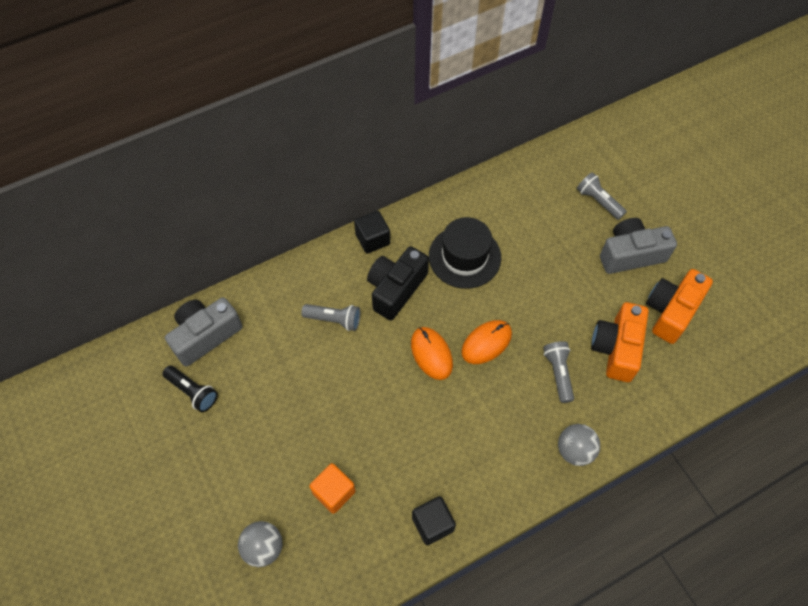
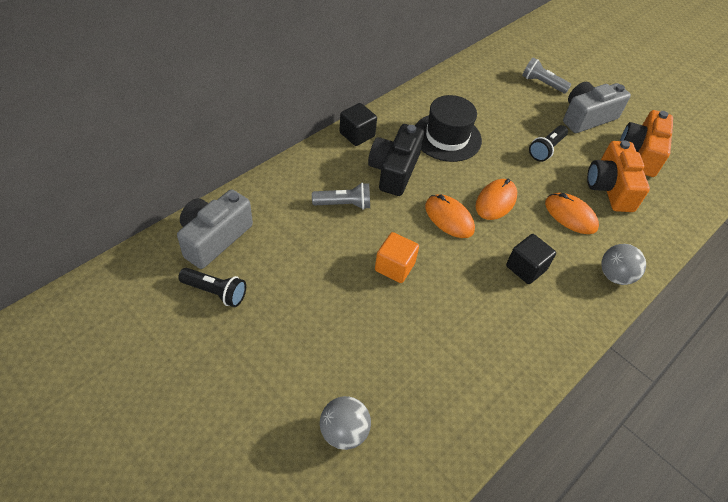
camera: 20 degrees left, 10 degrees down
(334, 492) = (401, 359): orange cube -> orange cube (394, 267)
(432, 524) = (513, 368): black cube -> black cube (526, 268)
(558, 373) = (570, 215): grey flashlight -> orange mouse
(566, 288) = (546, 149): none -> black flashlight

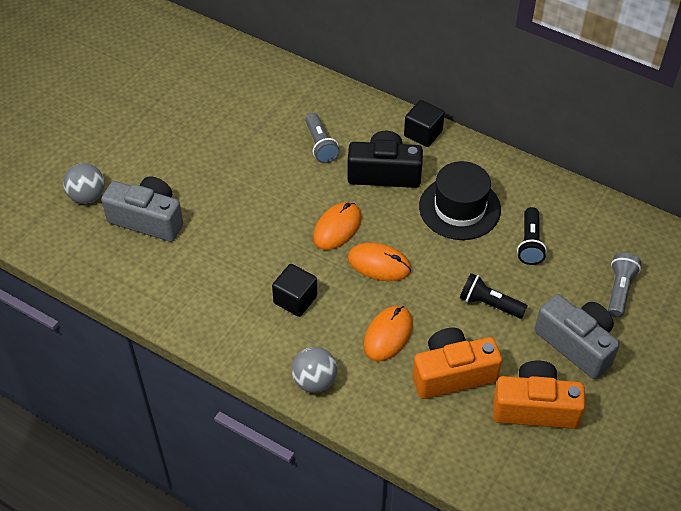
camera: 80 degrees right, 0 degrees up
(214, 238) = (245, 72): grey camera -> grey camera (148, 219)
(215, 292) = (190, 89): black flashlight -> black flashlight (530, 243)
(394, 267) = (258, 197): orange cube -> none

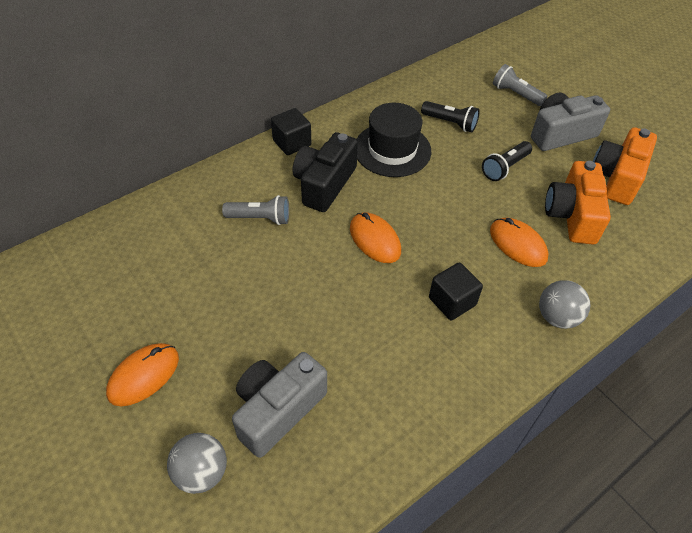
camera: 70 degrees left, 0 degrees up
(379, 264) = (433, 223): orange mouse -> orange mouse (143, 375)

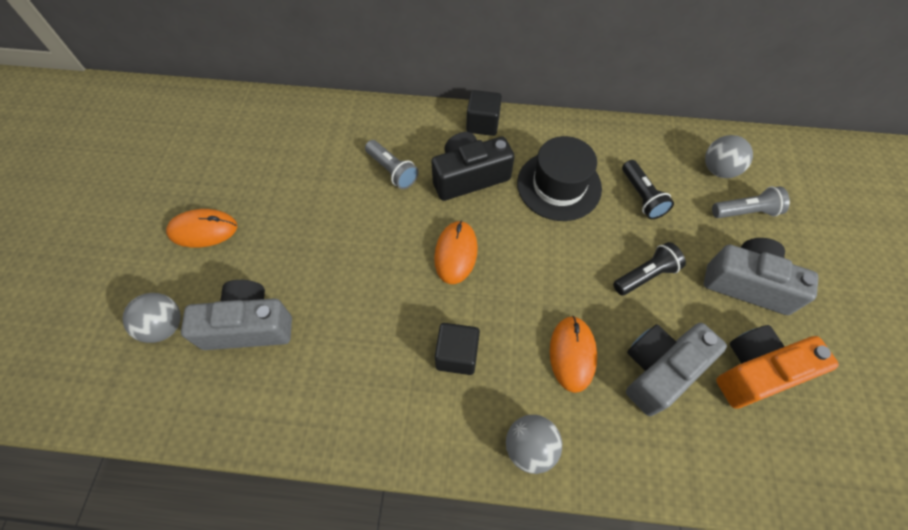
camera: 45 degrees right, 10 degrees up
(475, 79) = (718, 170): none -> grey ball
(505, 168) = (645, 275): black flashlight -> black flashlight turned 150 degrees clockwise
(515, 94) = (745, 211): grey flashlight -> grey flashlight turned 90 degrees clockwise
(572, 215) = (659, 370): orange camera -> grey camera

